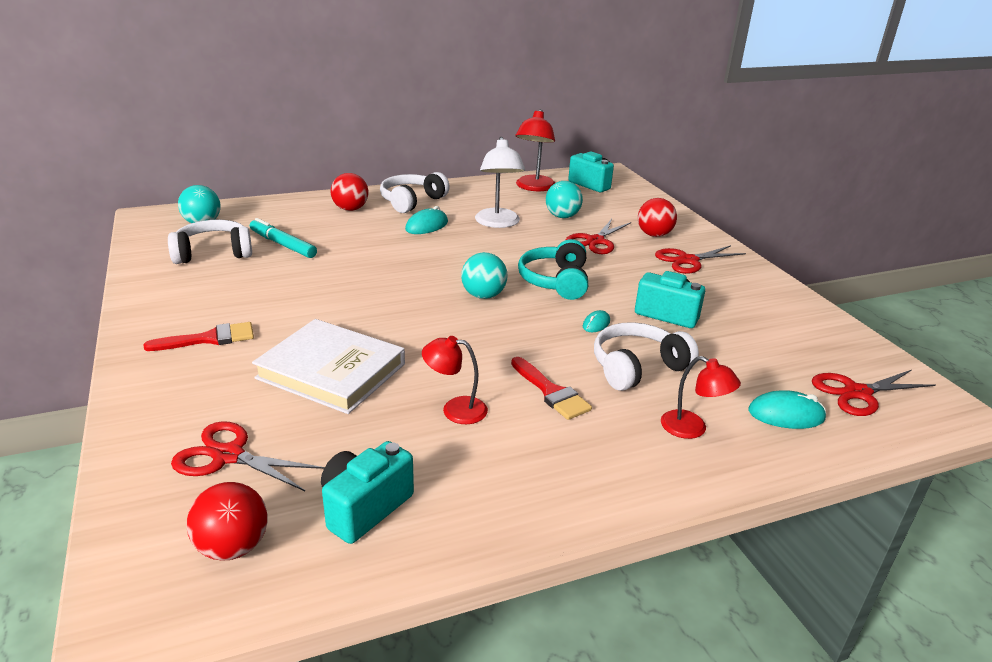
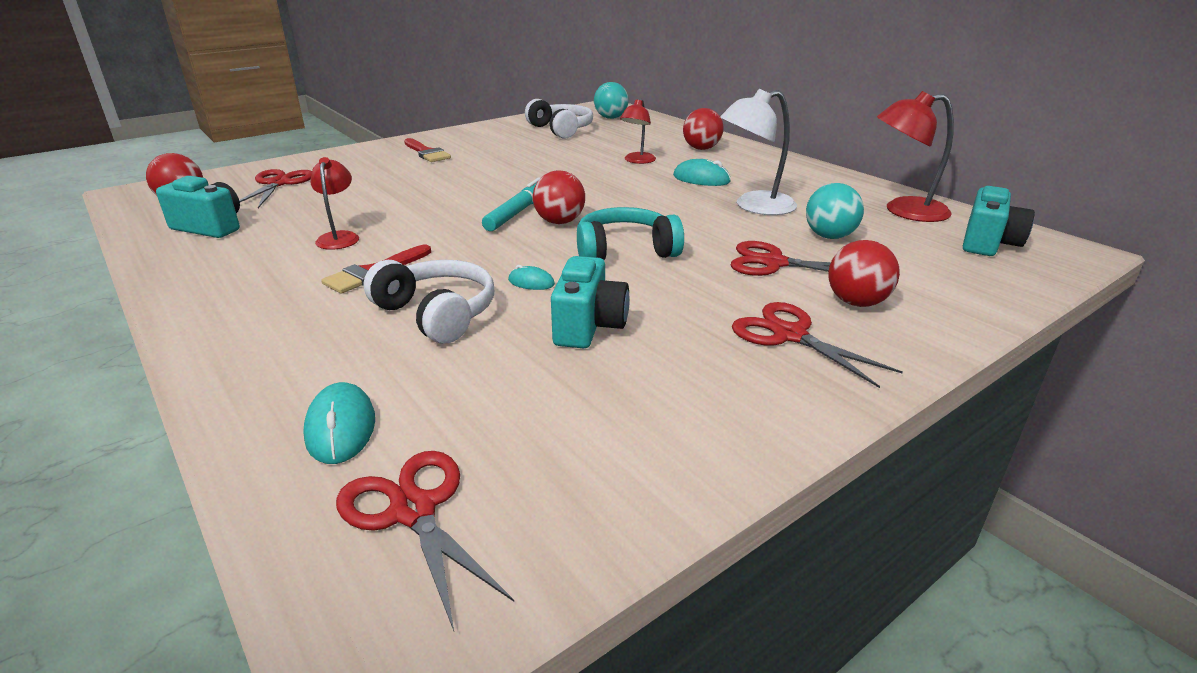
camera: 75 degrees right, 0 degrees up
(283, 244) = (597, 143): turquoise marker -> turquoise marker (517, 212)
(331, 371) = (391, 190): white book -> none
(412, 201) = (756, 165): white headphones -> none
(483, 295) = (559, 222): turquoise ball -> red ball
(692, 429) = (307, 355): red lamp -> red lamp (637, 161)

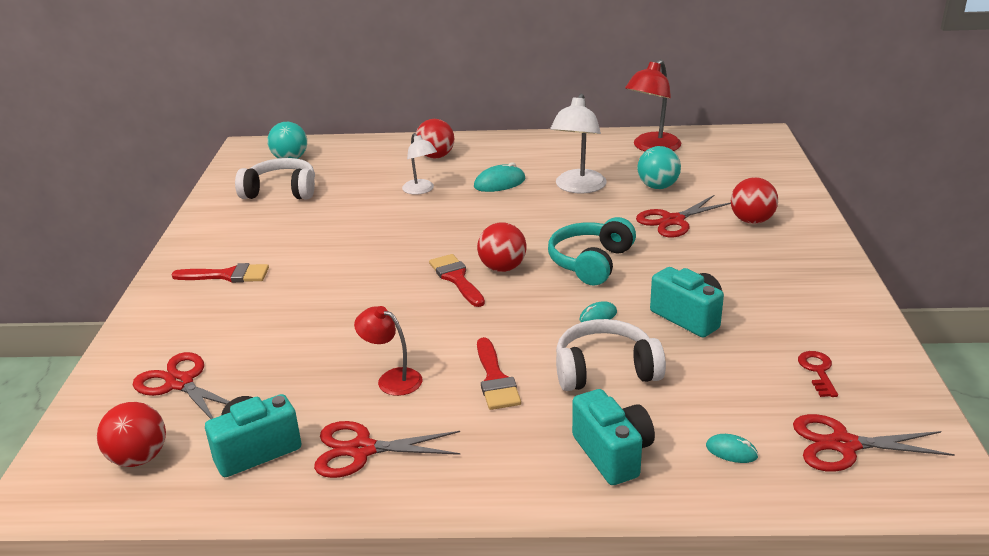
camera: 50 degrees left, 0 degrees up
(341, 428) = (731, 451): turquoise mouse -> turquoise mouse, size x0.60
(517, 212) = (456, 278): turquoise marker -> red brush
(569, 442) = (818, 371): none -> red key
(637, 161) = (421, 190): red lamp -> white lamp
(790, 335) = (768, 257): red scissors -> red scissors (362, 450)
(988, 243) = (725, 149): turquoise camera -> turquoise camera (612, 454)

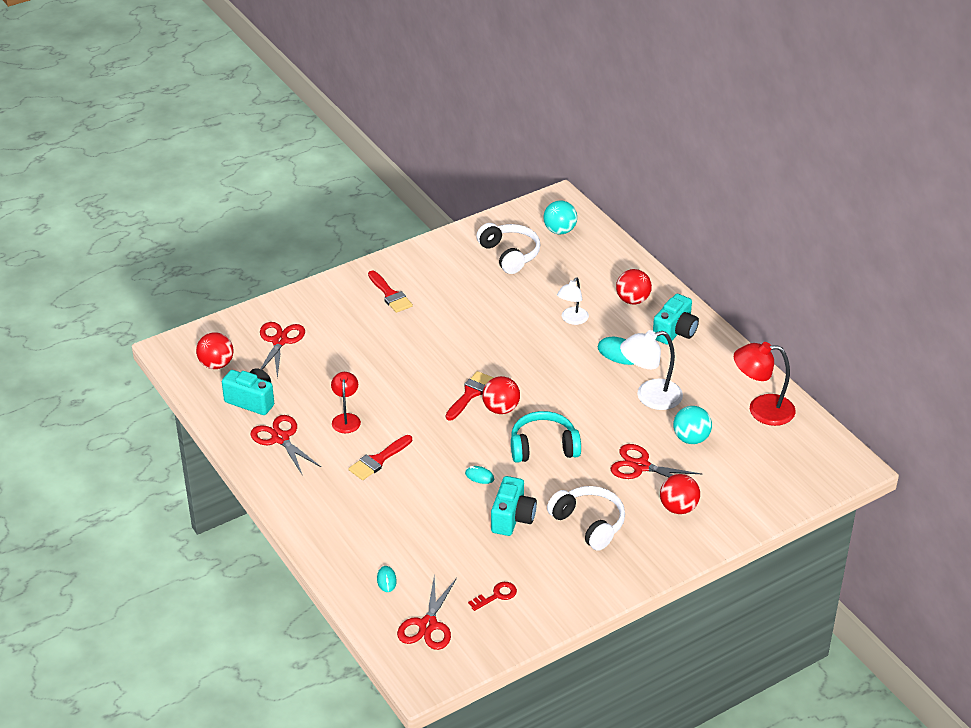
camera: 55 degrees right, 10 degrees up
(605, 370) = (423, 502): white headphones -> white headphones (589, 523)
(612, 454) = (348, 534): turquoise camera -> turquoise camera (675, 332)
(843, 445) = (428, 625): red scissors -> red scissors turned 135 degrees counterclockwise

